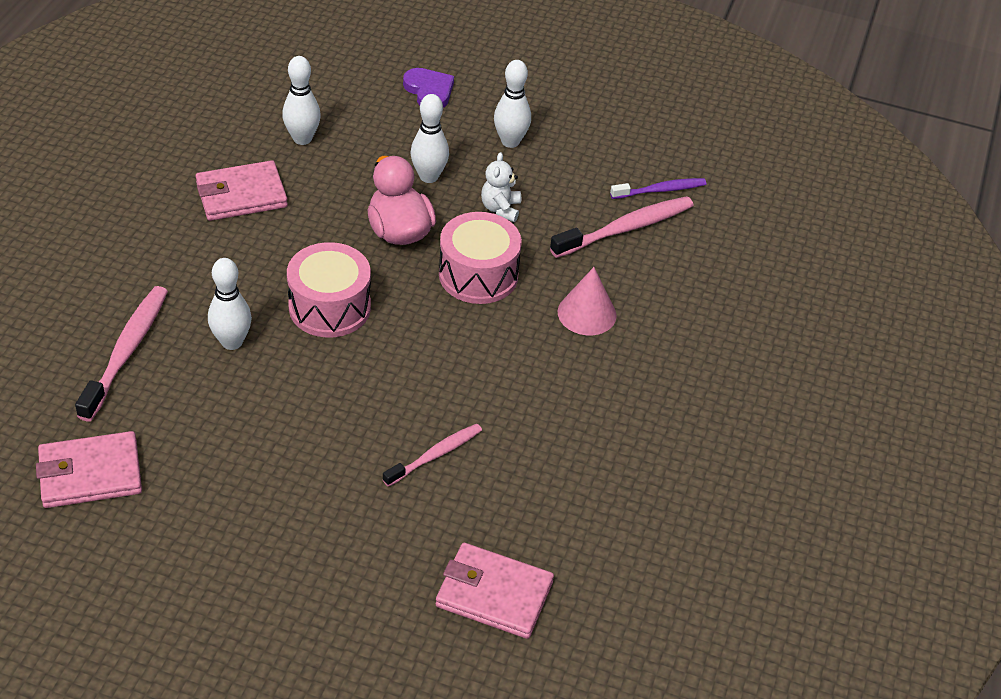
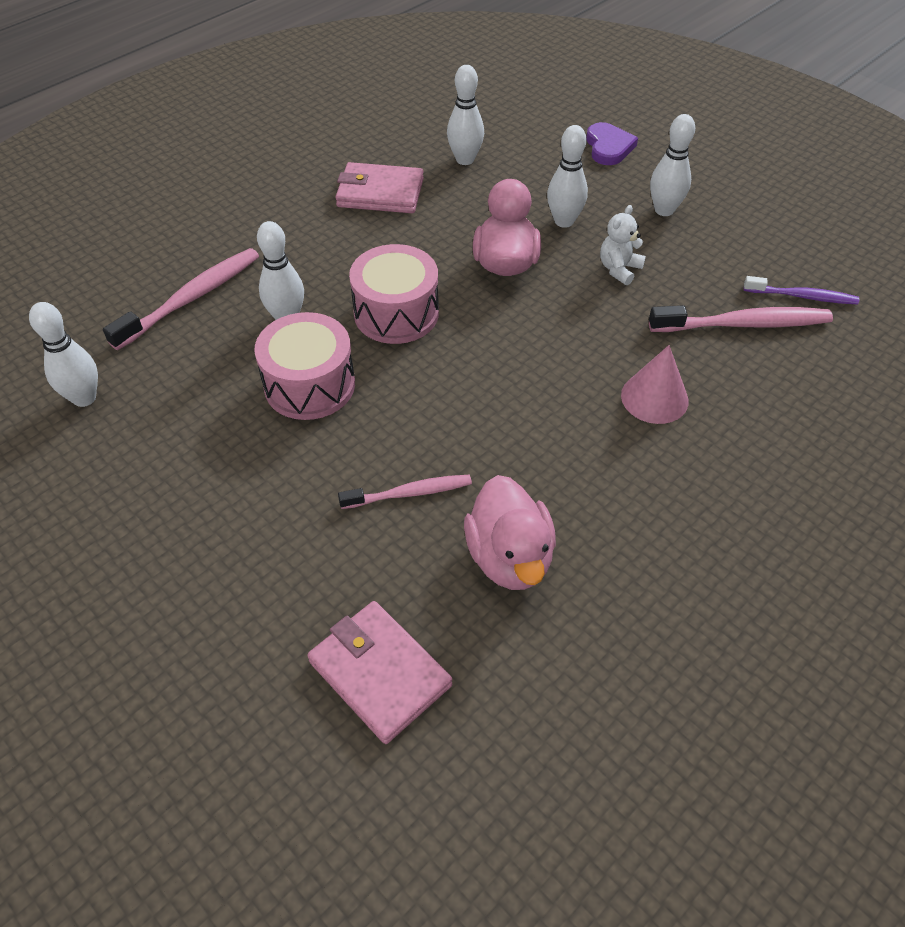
camera: 30 degrees right, 5 degrees up
(90, 474) = (84, 398): pink wallet -> white bowling pin
(478, 275) = (560, 325): pink drum -> pink drum (309, 385)
(542, 476) = (509, 557): none -> pink duck

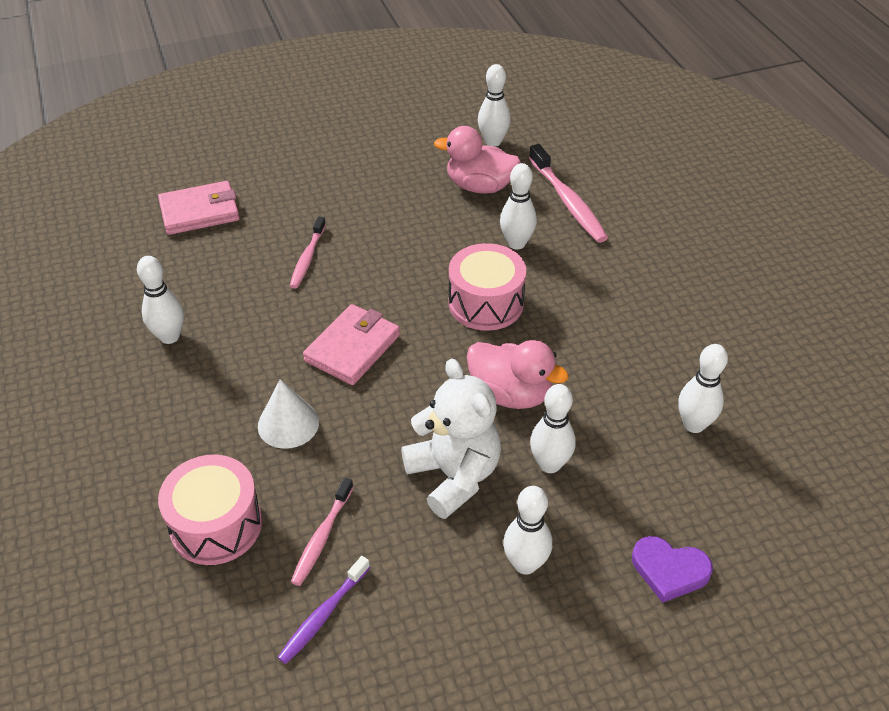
camera: 115 degrees right, 5 degrees down
(309, 385) = (438, 238): pink drum -> pink drum (216, 525)
(380, 193) = (660, 342): pink wallet -> pink wallet (352, 348)
(509, 557) = (223, 286): pink duck -> pink duck (480, 186)
(619, 269) = (454, 475): white teddy bear -> white teddy bear, size x1.95
(623, 566) = (169, 337): none -> white bowling pin
(654, 398) = (288, 424): pink cone -> white cone
(743, 324) = (322, 537): pink toothbrush -> pink toothbrush, size x0.63

